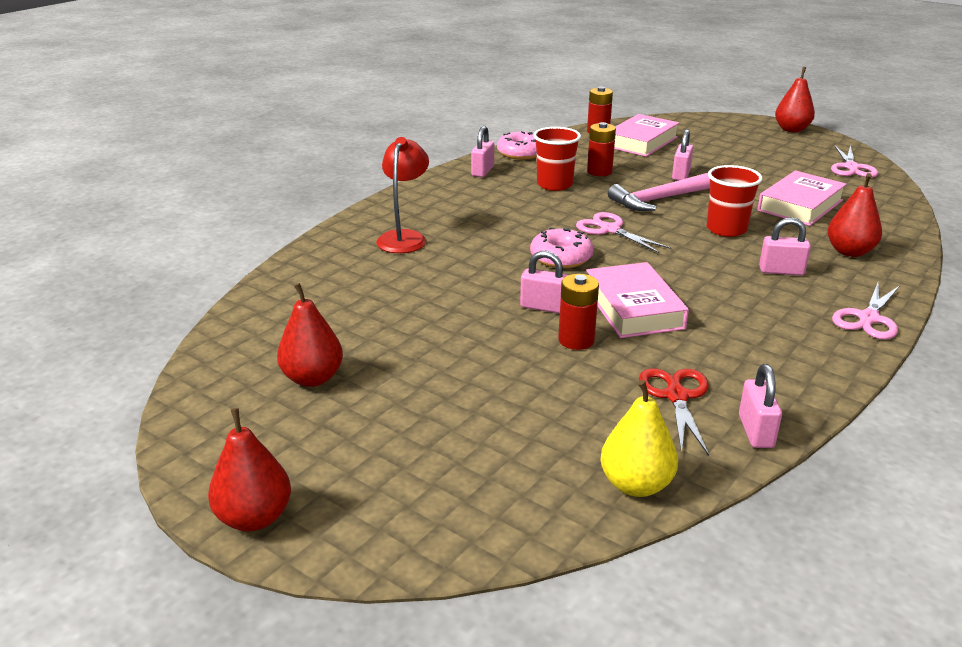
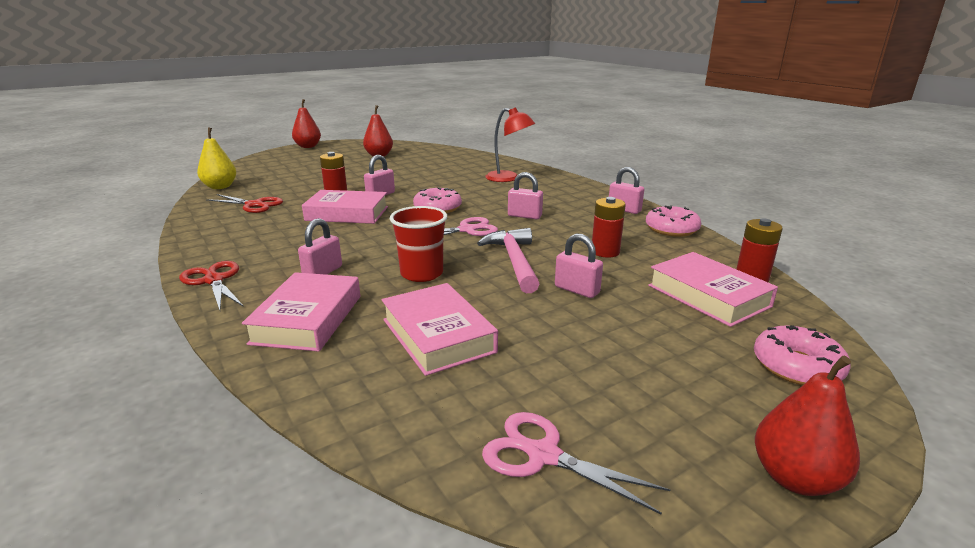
camera: 110 degrees right, 5 degrees down
(554, 185) = (578, 228): red cup -> none
(702, 126) = (797, 366): none -> pink donut
(756, 431) = (199, 213): pink padlock -> pink padlock (524, 216)
(849, 252) = (308, 319): red pear -> pink book
(868, 318) = (214, 280): pink scissors -> red scissors

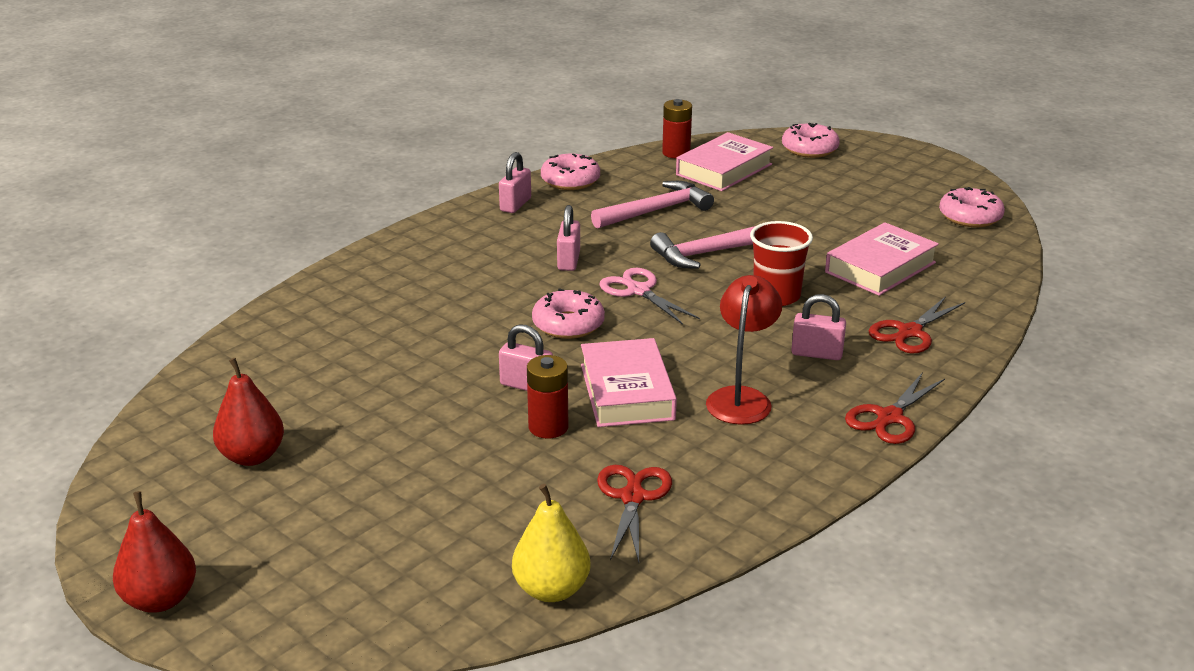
camera: 105 degrees left, 5 degrees up
(308, 319) = (909, 332): pink book -> red scissors
(508, 178) = (397, 290): red lamp -> red lamp (741, 398)
(543, 455) = (970, 217): pink scissors -> pink donut
(576, 290) = (753, 219): pink padlock -> none
(605, 252) = (656, 211): red battery -> pink hammer
(795, 478) = (921, 158): red pear -> none

